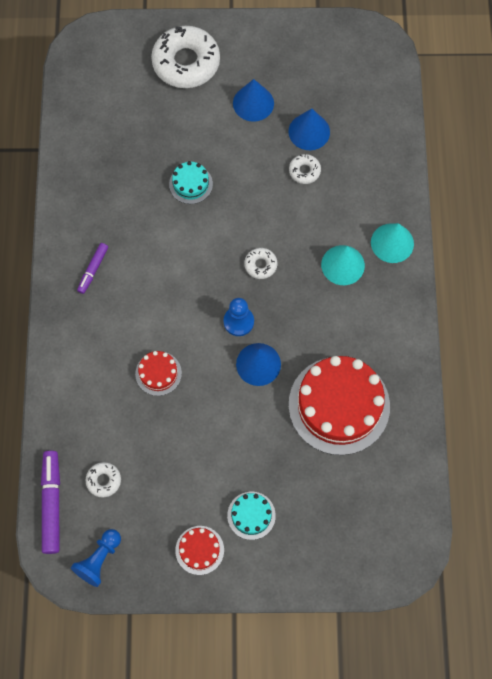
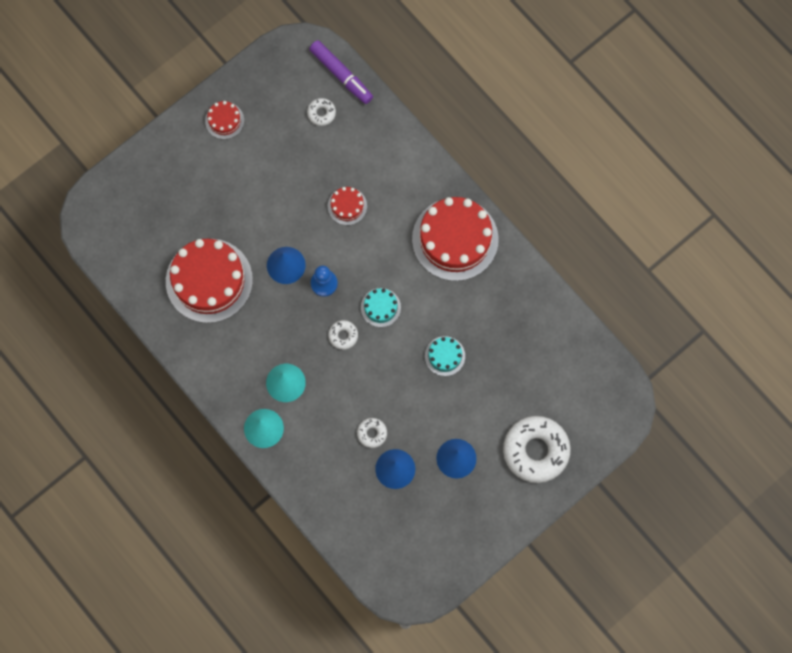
camera: 140 degrees right, 5 degrees up
(93, 270) = (455, 239): purple marker -> red cake
(99, 559) = (282, 67): blue pawn -> none
(251, 515) = (209, 166): turquoise cake -> turquoise cake (380, 307)

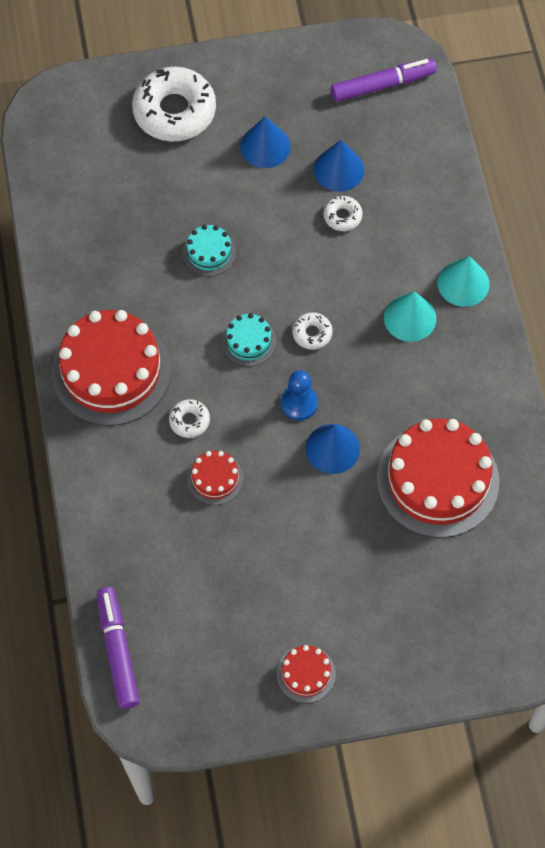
camera: 150 degrees left, 10 degrees down
(321, 113) = (175, 613): white donut -> white donut (189, 421)
(403, 556) = (382, 85): none -> purple marker

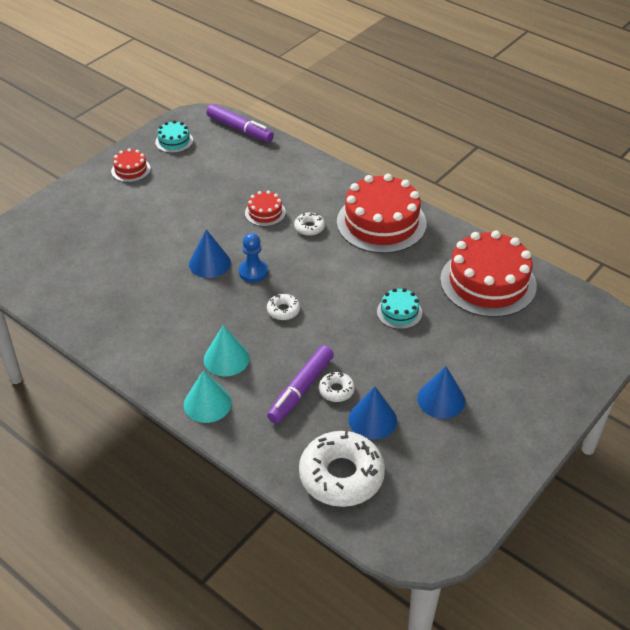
camera: 140 degrees right, 20 degrees down
(174, 111) = (529, 379): white donut -> white donut (341, 475)
(249, 341) = (318, 283): turquoise cake -> turquoise cake (174, 141)
(382, 85) = (407, 507): purple marker -> purple marker (301, 389)
(437, 480) = (127, 285): red cake -> red cake (488, 282)

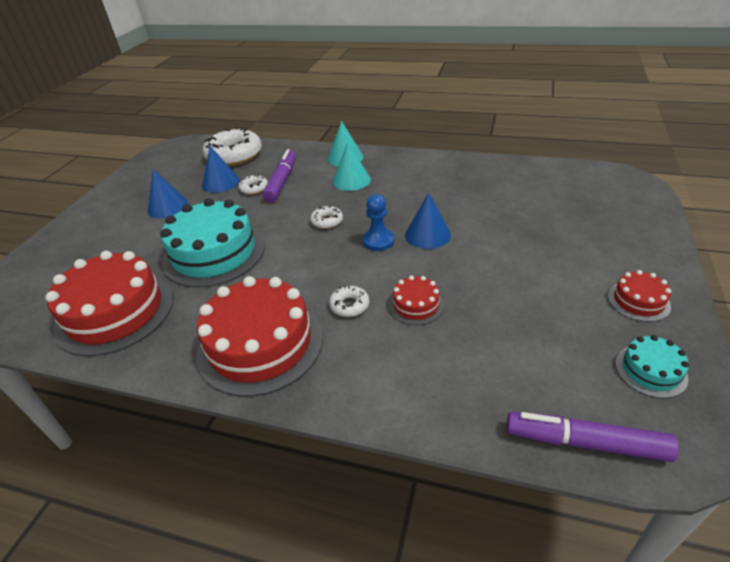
camera: 160 degrees right, 5 degrees down
(399, 312) = (214, 253): turquoise cake -> turquoise cake, size x2.17

